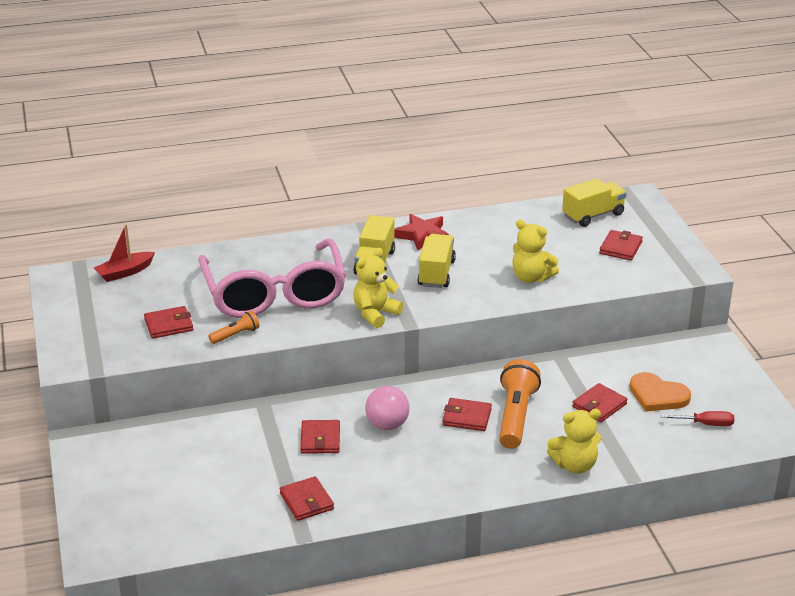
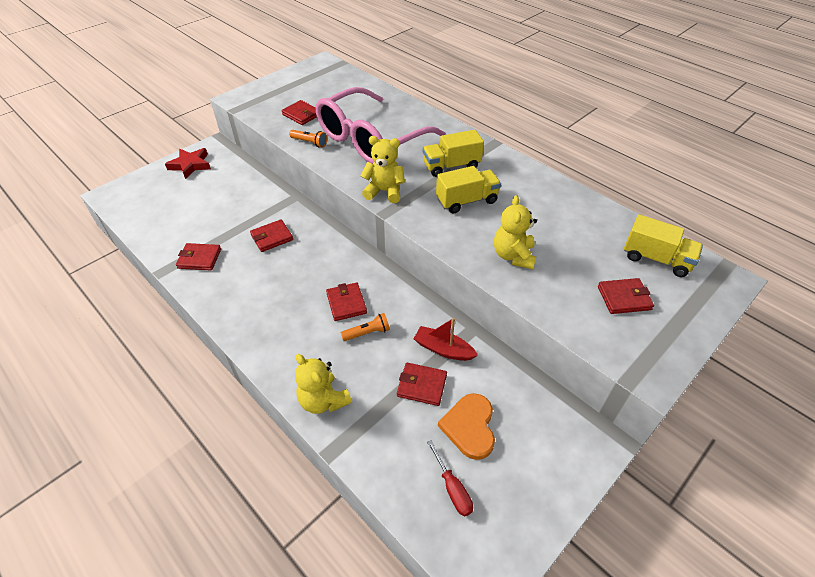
camera: 60 degrees right, 15 degrees up
(125, 272) = (346, 79): red boat -> red boat (443, 349)
(306, 501) = (199, 258): red wallet -> red wallet turned 60 degrees clockwise
(387, 425) = (308, 263): pink ball -> none
(422, 235) = (512, 174): red star -> red star (190, 165)
(515, 416) = (367, 333): orange flashlight -> orange flashlight, size x0.51

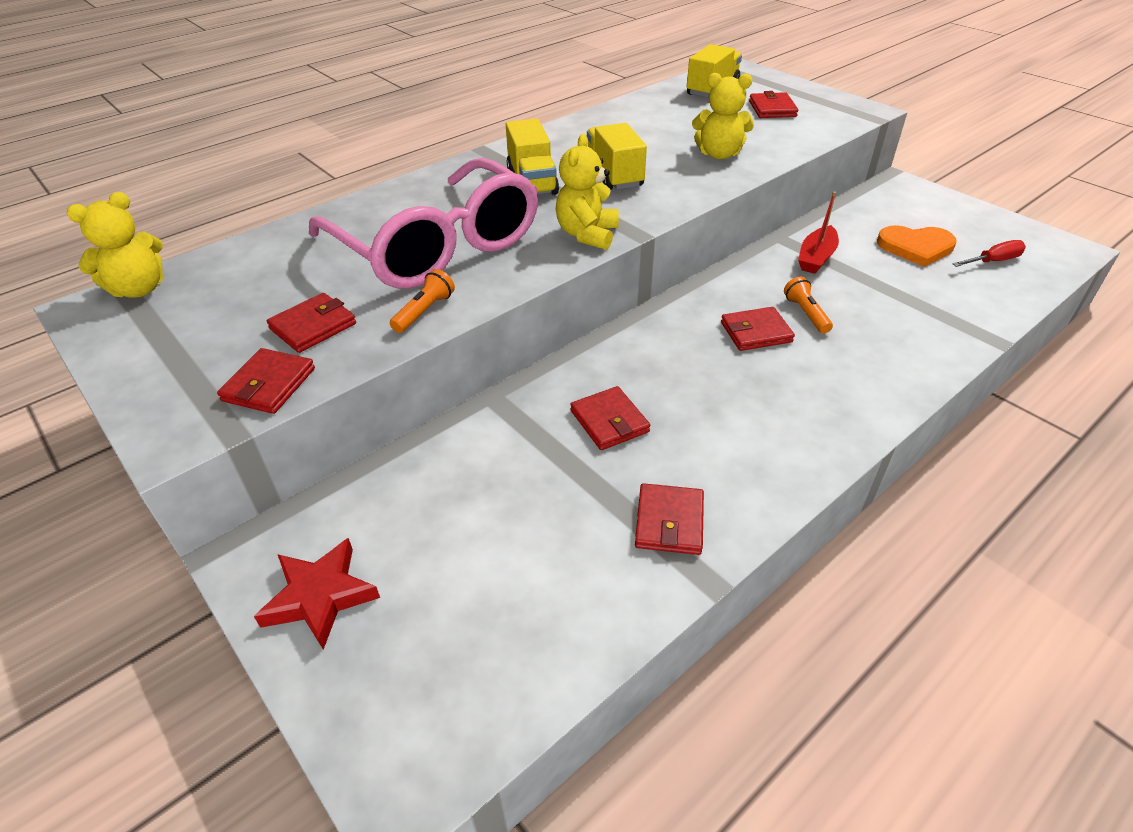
camera: 85 degrees left, 5 degrees down
(323, 400) = (928, 348): yellow teddy bear -> yellow teddy bear (139, 289)
(422, 385) = (875, 274): red wallet -> red wallet (269, 385)

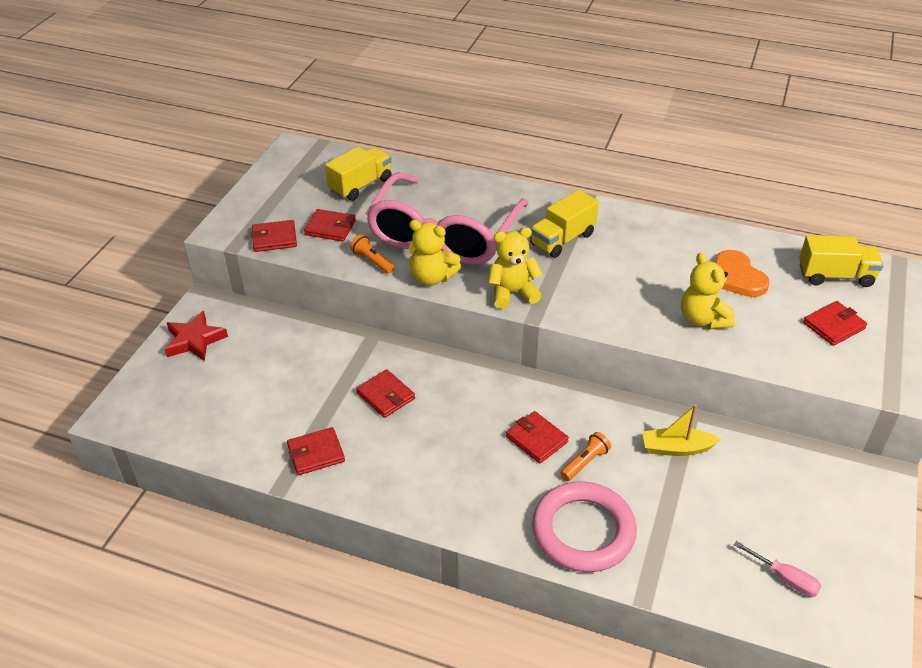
camera: 60 degrees right, 0 degrees up
(139, 289) = (319, 153): yellow teddy bear -> yellow teddy bear (432, 277)
(424, 311) = (372, 261): orange flashlight -> orange flashlight turned 135 degrees counterclockwise
(609, 421) = (385, 396): red wallet -> red wallet turned 75 degrees counterclockwise
(614, 175) = (610, 275): yellow truck -> yellow truck (360, 185)
(816, 258) = (676, 448): red boat -> yellow boat
(899, 346) = (583, 531): none -> pink ring
(916, 247) = (758, 514): orange heart -> orange heart (736, 277)
(993, 261) = (784, 578): red screwdriver -> pink screwdriver

